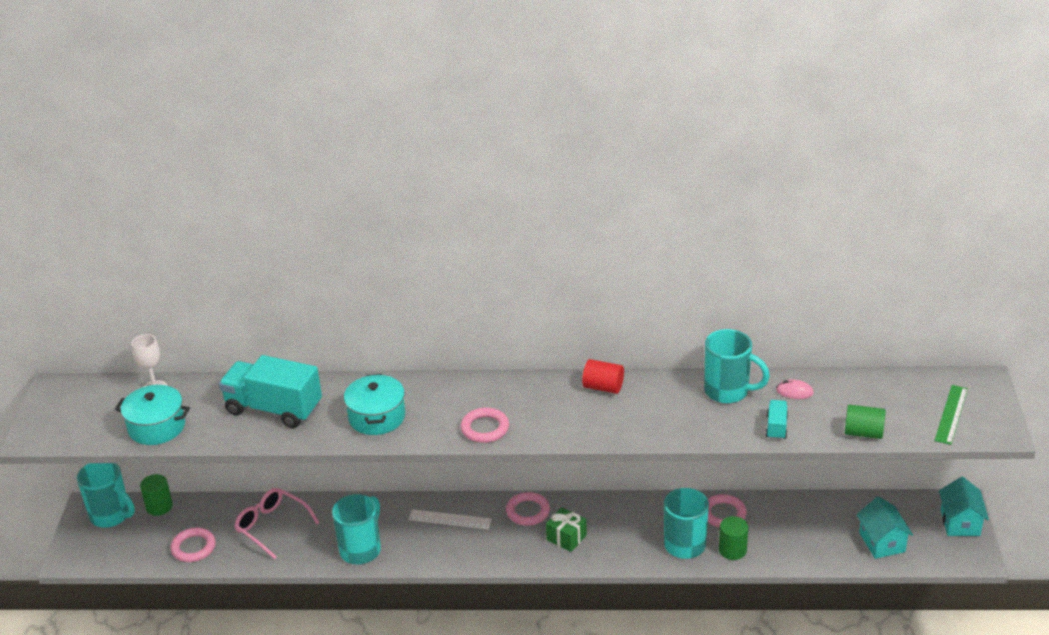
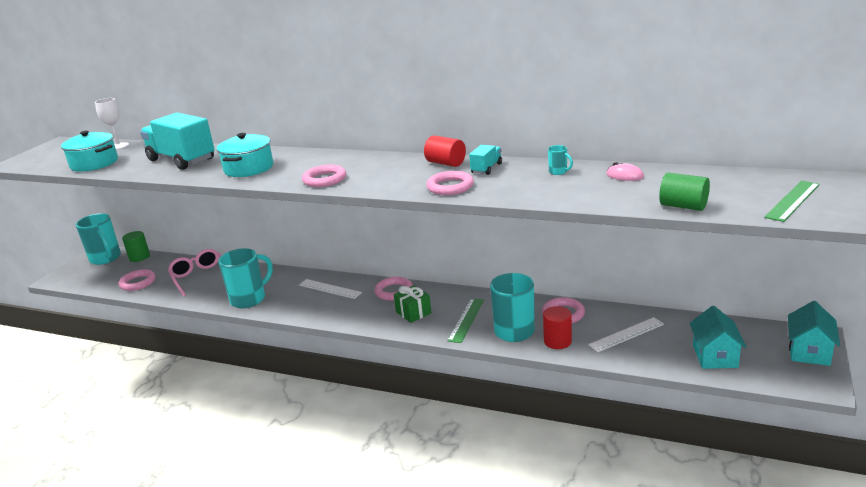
camera: 20 degrees right, 10 degrees down
(628, 538) = (466, 320): none -> green ruler
(631, 427) = (450, 187): none -> pink ring
(728, 391) = (558, 172): turquoise mug -> turquoise mug, size x0.42
(732, 550) = (557, 341): green cylinder -> red cylinder
(776, 427) = (591, 196): turquoise truck -> turquoise truck (486, 168)
(794, 530) = (626, 334): none -> white ruler

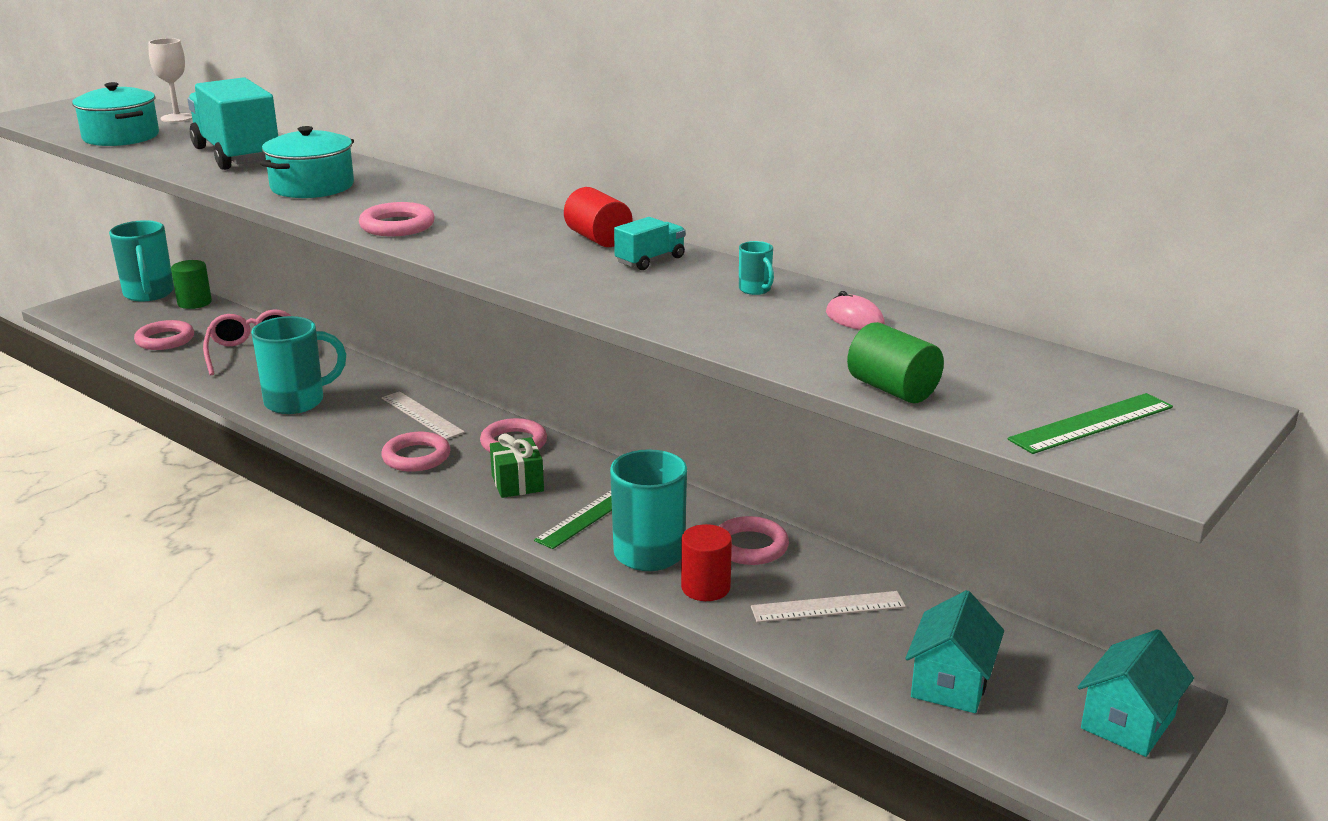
camera: 15 degrees right, 0 degrees up
(450, 187) = (564, 276): pink ring -> pink ring (416, 457)

